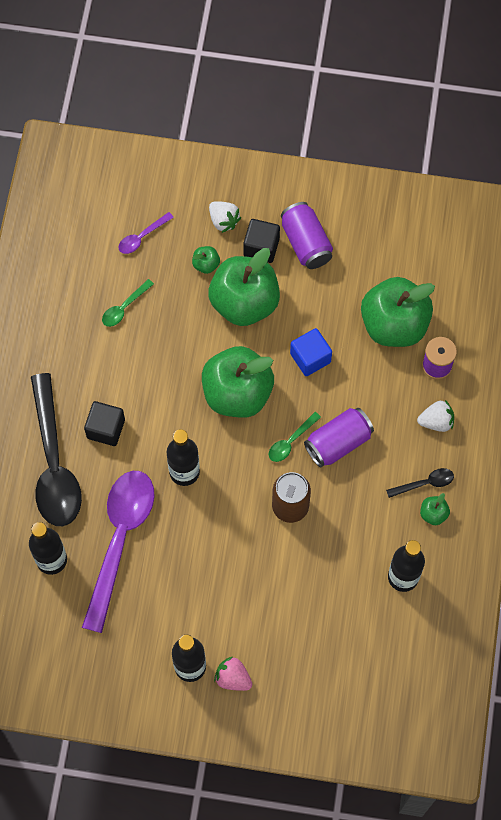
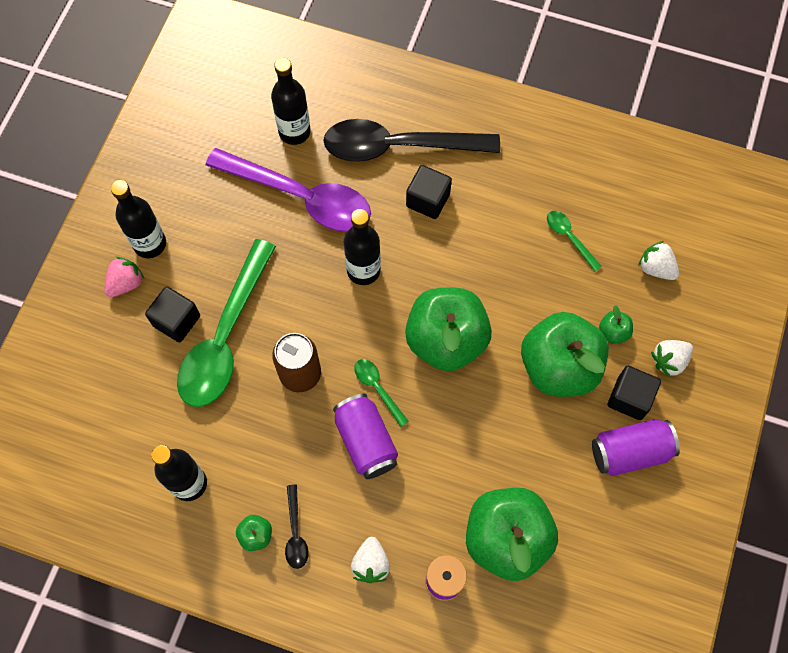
camera: 100 degrees right, 0 degrees up
(142, 237) = (656, 268): purple spoon -> white strawberry
(261, 623) = (176, 321): none -> black cube
(269, 577) = (225, 337): none -> green spoon
(310, 358) = (477, 429): blue cube -> none

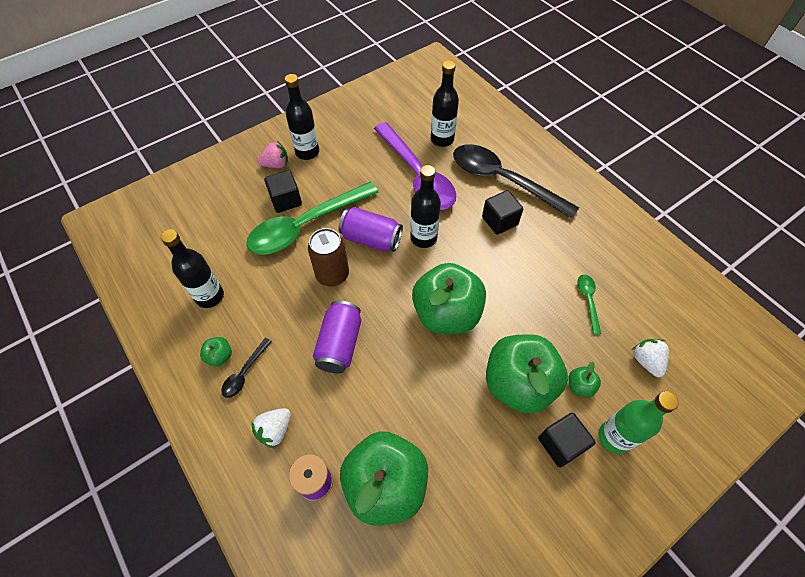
camera: 35 degrees right, 10 degrees down
(377, 388) = (375, 315): green spoon -> none
(630, 452) = (533, 487): purple can -> purple can (371, 239)
(669, 361) = (614, 437): white strawberry -> green bottle

